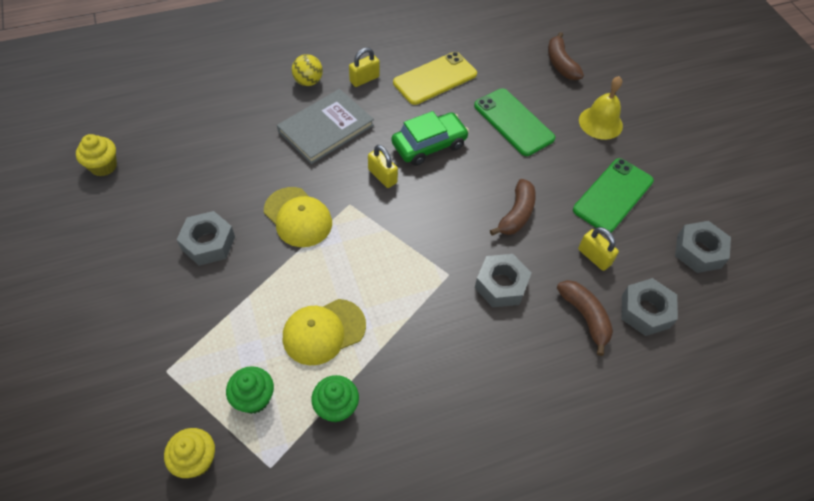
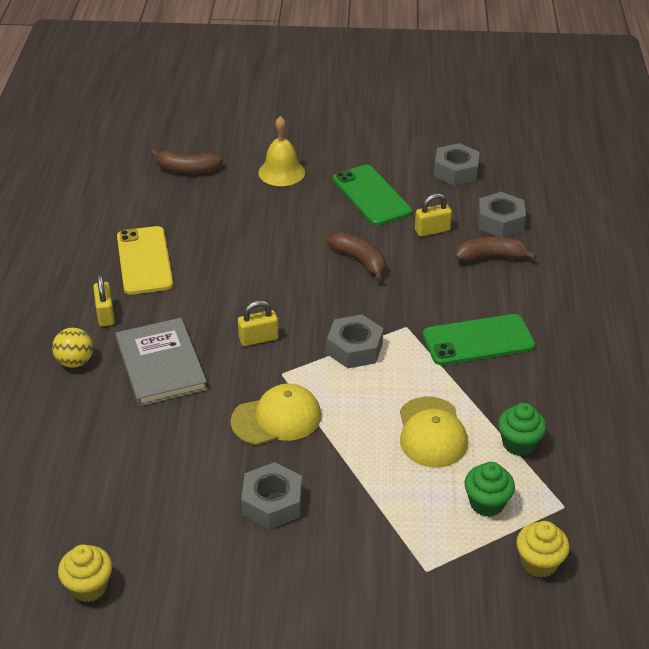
camera: 65 degrees left, 15 degrees down
(429, 145) = (237, 292): green car -> none
(501, 285) = (434, 296): grey nut -> grey nut (354, 348)
(513, 122) = (244, 225): green phone -> green phone (478, 340)

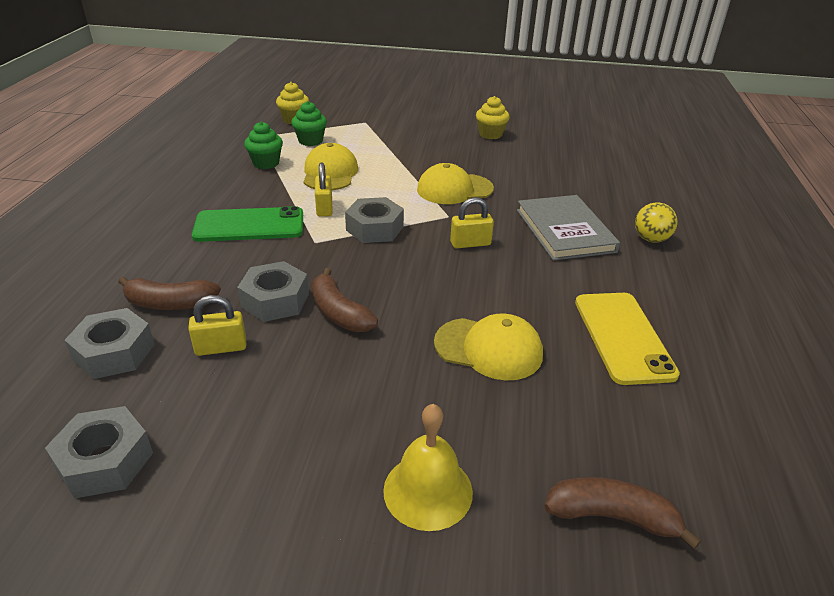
camera: 175 degrees left, 5 degrees down
(89, 587) = (574, 131): yellow cupcake -> yellow cupcake (490, 134)
(105, 314) = (642, 278): yellow padlock -> yellow padlock (324, 208)
(246, 244) = (488, 349): none -> yellow cap
(272, 503) = (460, 151): grey nut -> grey nut (275, 300)
(371, 195) = (281, 418): green phone -> none

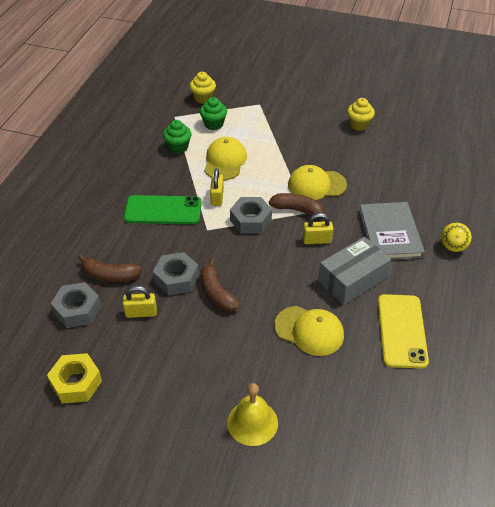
camera: 10 degrees right, 10 degrees up
(105, 461) = (76, 383): grey nut -> yellow nut
(532, 282) = (352, 279): none -> grey box
(612, 517) = (353, 450): brown banana -> brown banana (298, 210)

